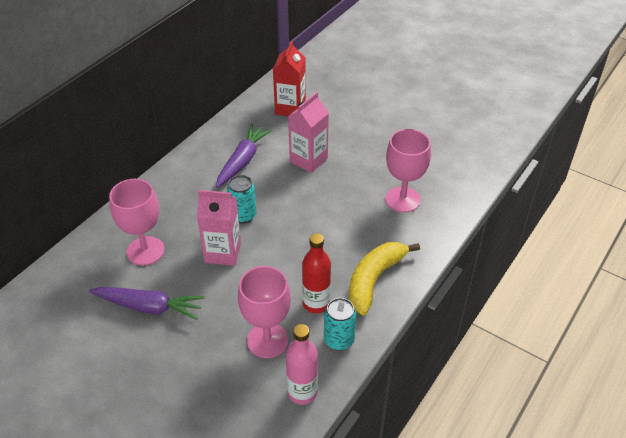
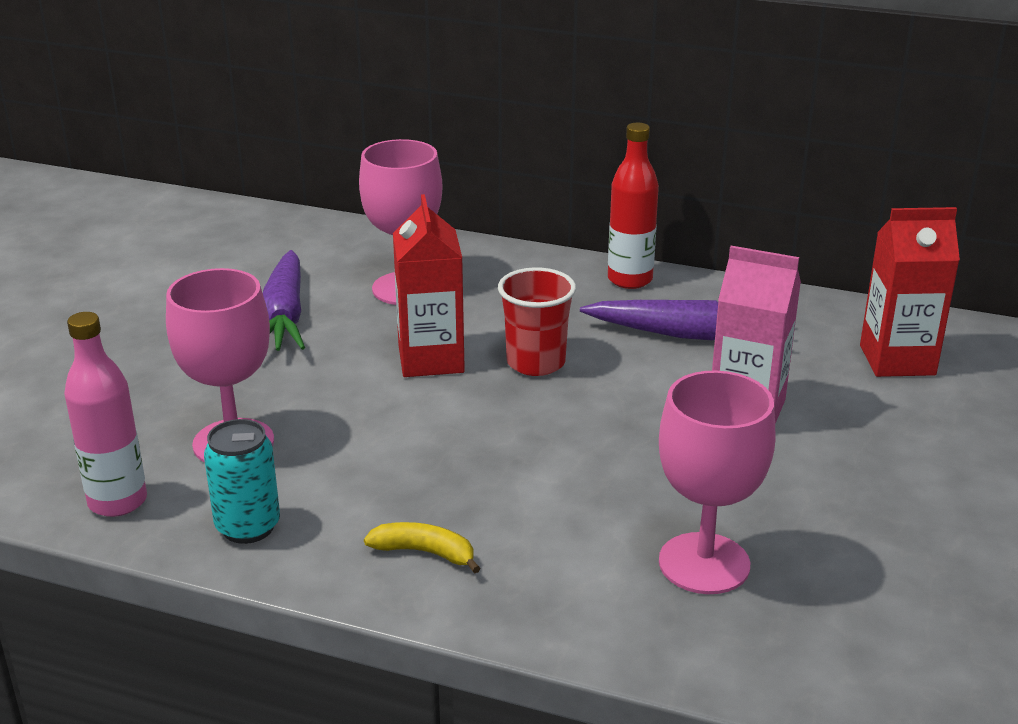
camera: 75 degrees right, 15 degrees down
(223, 252) = (431, 359): pink carton -> red carton
(243, 215) = (536, 363): turquoise can -> red cup
(316, 303) = (336, 484): red bottle -> red bottle (630, 280)
(374, 280) = (425, 552): yellow banana -> yellow banana, size x0.50

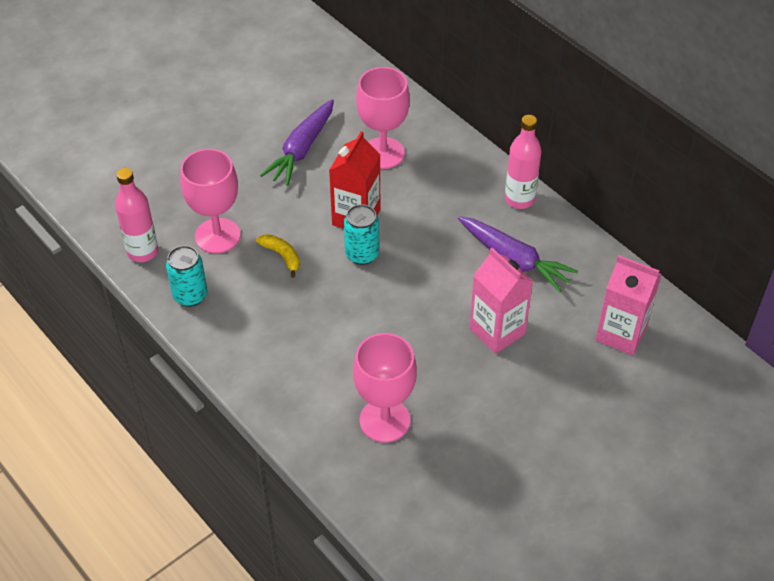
camera: 30 degrees right, 20 degrees up
(425, 552) = (259, 350): yellow banana -> yellow banana (282, 256)
(478, 393) = (362, 254): none -> turquoise can
(536, 363) = (410, 244): red cup -> none
(630, 280) = (519, 199): red bottle -> pink bottle
(897, 360) = (621, 334): red carton -> pink carton

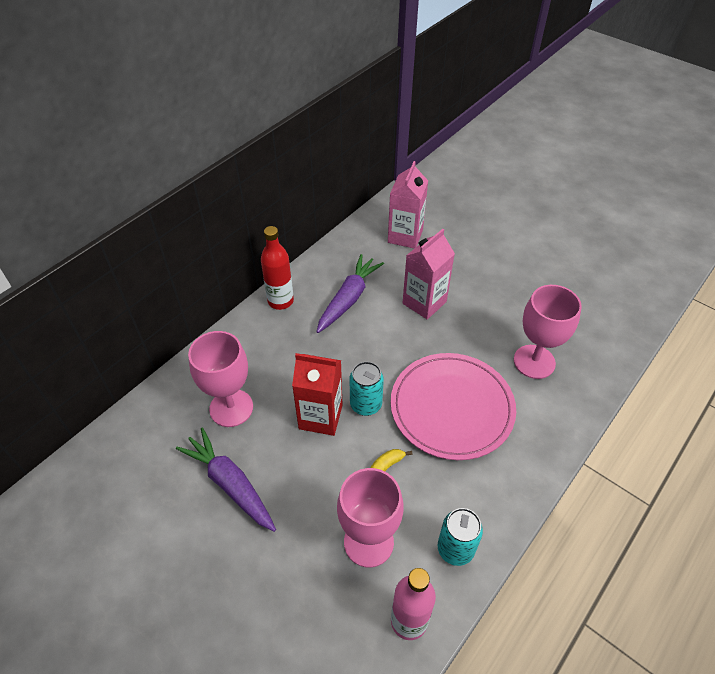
camera: 100 degrees left, 0 degrees up
(302, 149) = (230, 484): purple carrot -> purple carrot turned 150 degrees counterclockwise
(340, 326) = (452, 407): none -> pink plate
(519, 199) = (280, 301): pink bottle -> red bottle

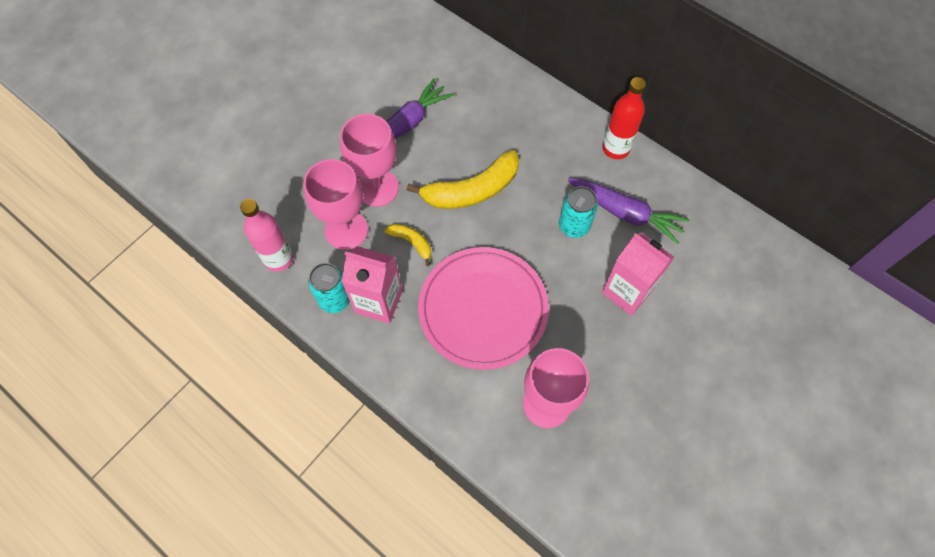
camera: 90 degrees right, 15 degrees up
(231, 408) = (481, 118): pink goblet -> pink goblet (377, 188)
(320, 417) = (471, 190): red carton -> yellow banana
(366, 405) = (485, 229): turquoise can -> turquoise can (574, 226)
(405, 236) = (738, 275): pink carton -> pink carton (378, 301)

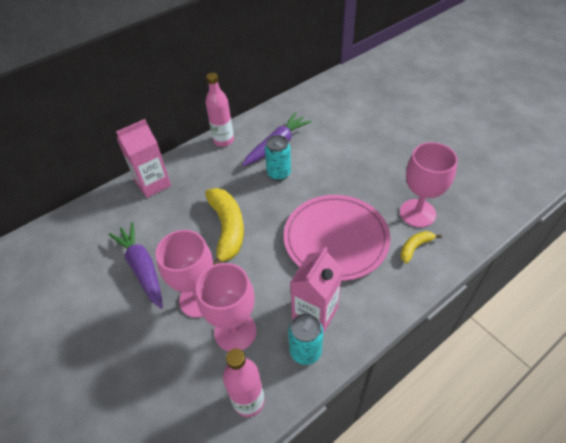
camera: 75 degrees left, 15 degrees down
(412, 242) = (263, 279): yellow banana -> yellow banana (415, 247)
(615, 148) = (223, 140): red bottle -> pink bottle
(627, 291) = (337, 155): pink carton -> pink carton (153, 184)

